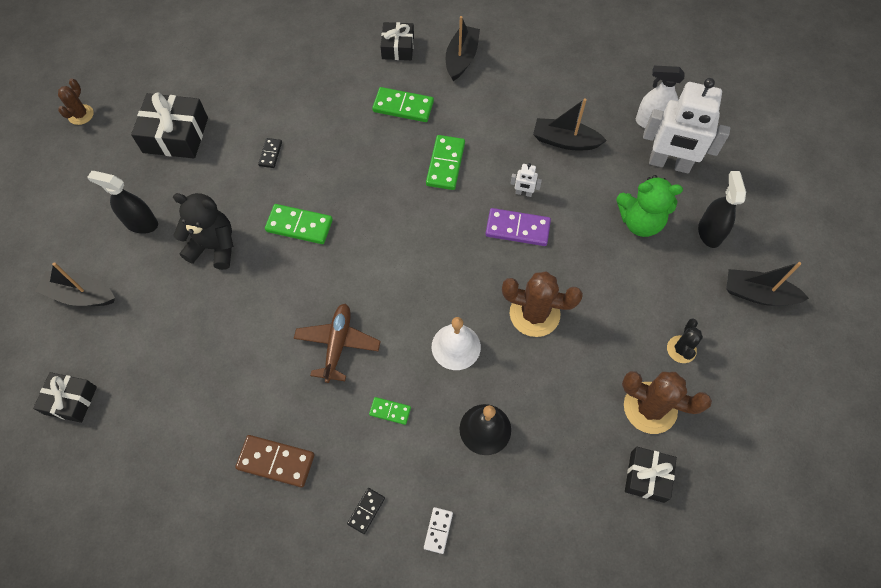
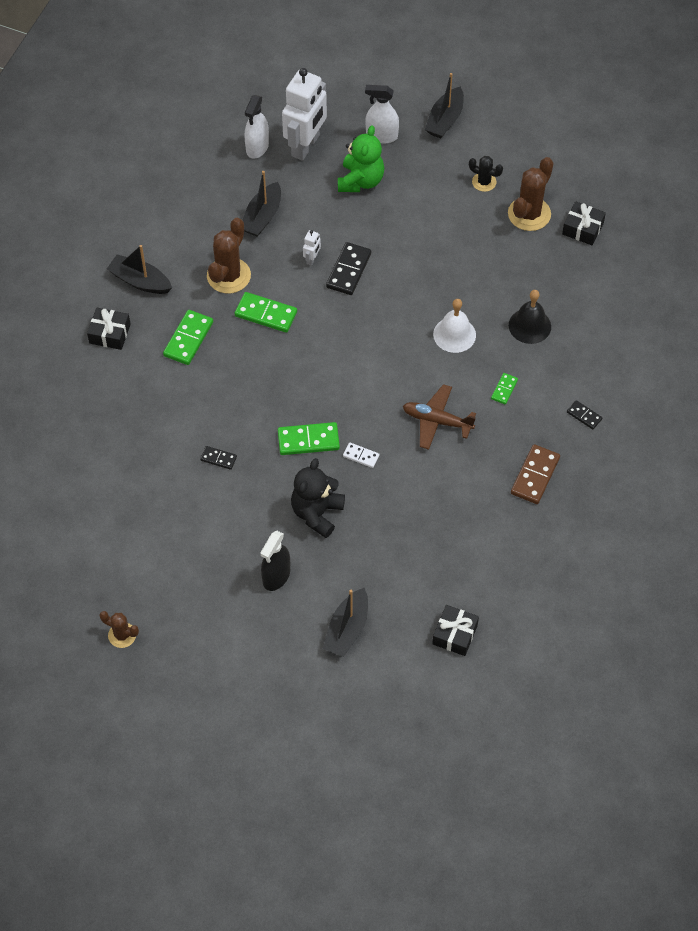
camera: 80 degrees left, 5 degrees down
(175, 135) = (173, 543): black gift -> none
(299, 225) = (308, 440): green domino -> green domino turned 60 degrees clockwise
(438, 530) = (605, 369): white domino -> white domino (361, 456)
(517, 228) = (348, 270): purple domino -> black domino
(534, 314) = (434, 273): brown cactus -> brown cactus (228, 276)
(709, 232) = (381, 136): black spray bottle -> white spray bottle

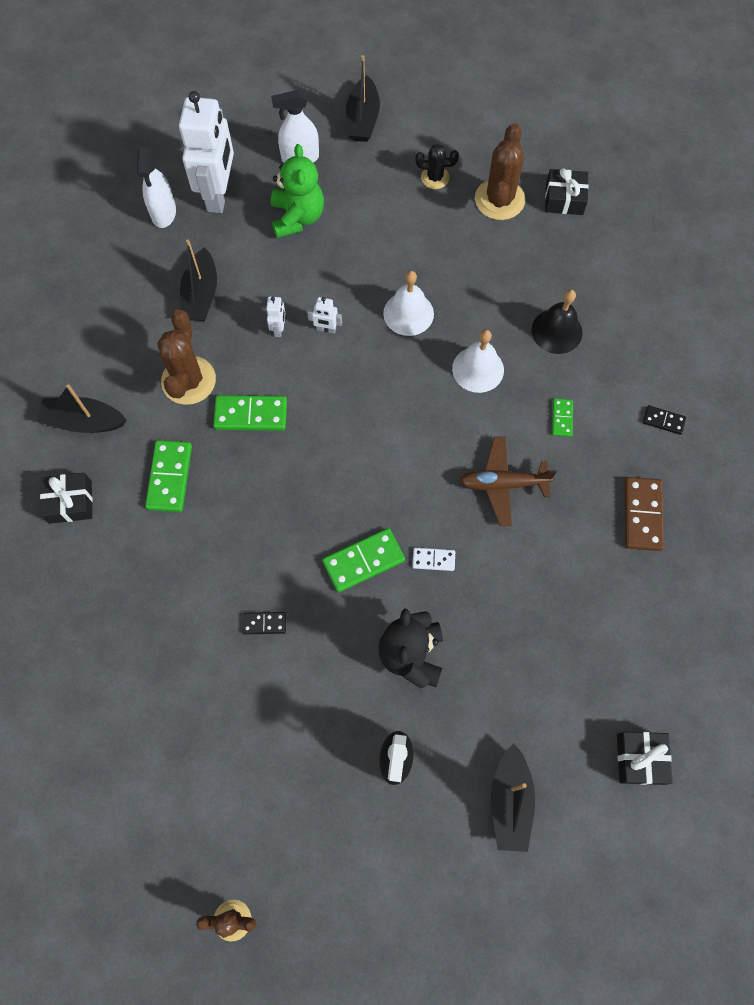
camera: 20 degrees left, 10 degrees up
(348, 270) = (326, 329): black domino -> white robot
(418, 278) = (408, 313): none -> white bell

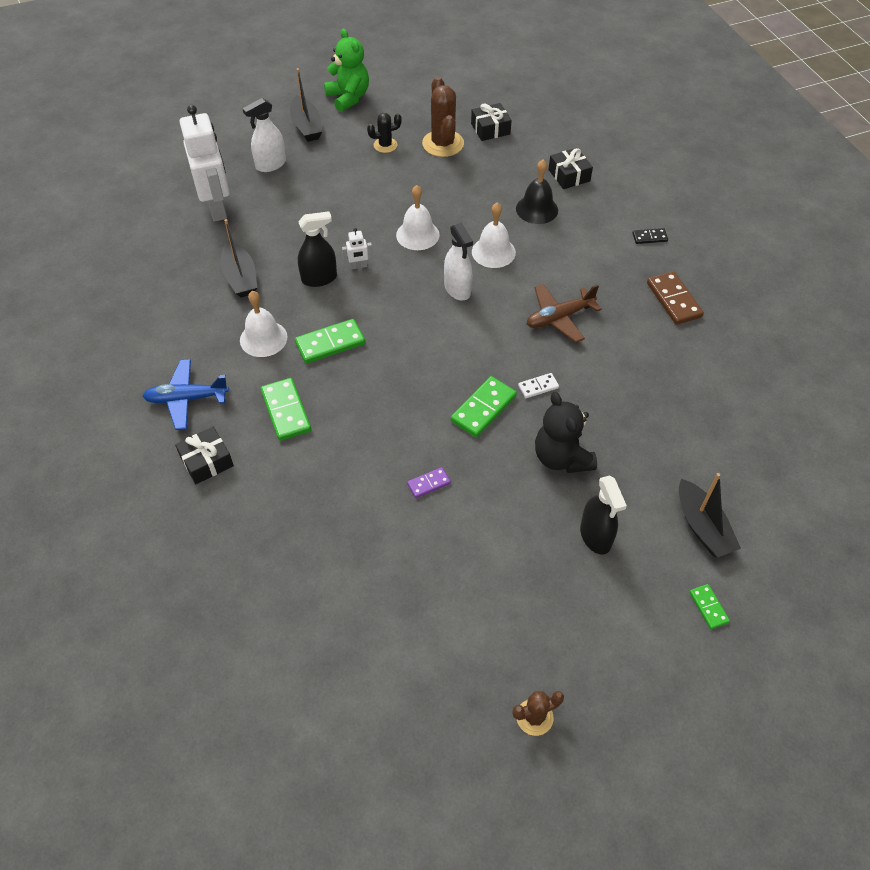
camera: 25 degrees left, 15 degrees down
(84, 421) = (187, 399): black boat -> blue plane
(163, 213) = (176, 234): white spray bottle -> white spray bottle (457, 289)
(188, 380) = (263, 338): brown cactus -> white bell
(264, 623) = (428, 484): black domino -> purple domino
(279, 329) = (319, 278): white robot -> black spray bottle
(297, 217) = (291, 202): green teddy bear -> green teddy bear (348, 98)
(562, 418) = (576, 261): green domino -> green domino (708, 607)
(640, 759) = (778, 457): black gift -> black gift (569, 175)

